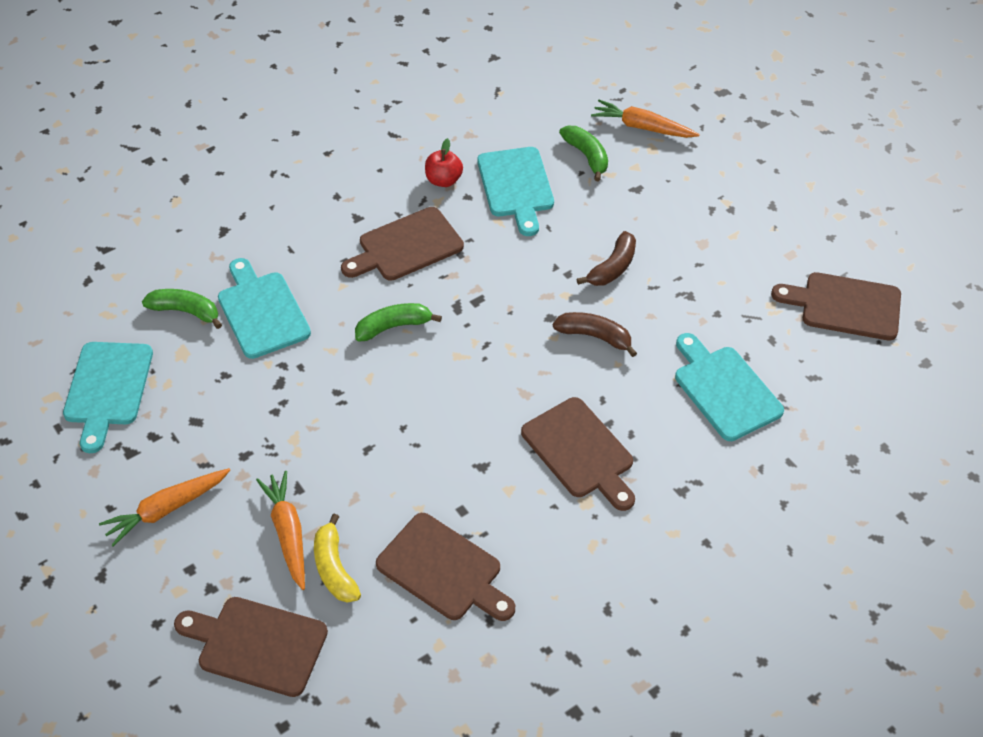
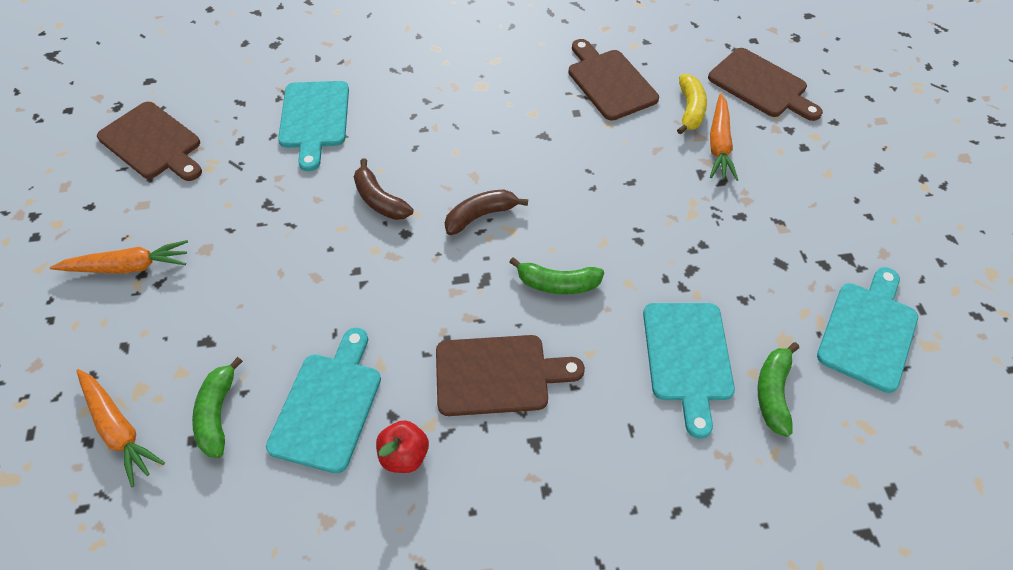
camera: 155 degrees left, 5 degrees up
(166, 509) = (818, 196): orange carrot -> orange carrot (128, 266)
(186, 311) = (773, 392): green banana -> green banana turned 60 degrees clockwise
(580, 452) = (461, 117): brown cutting board -> none
(612, 268) = (310, 259): brown banana -> brown banana (481, 215)

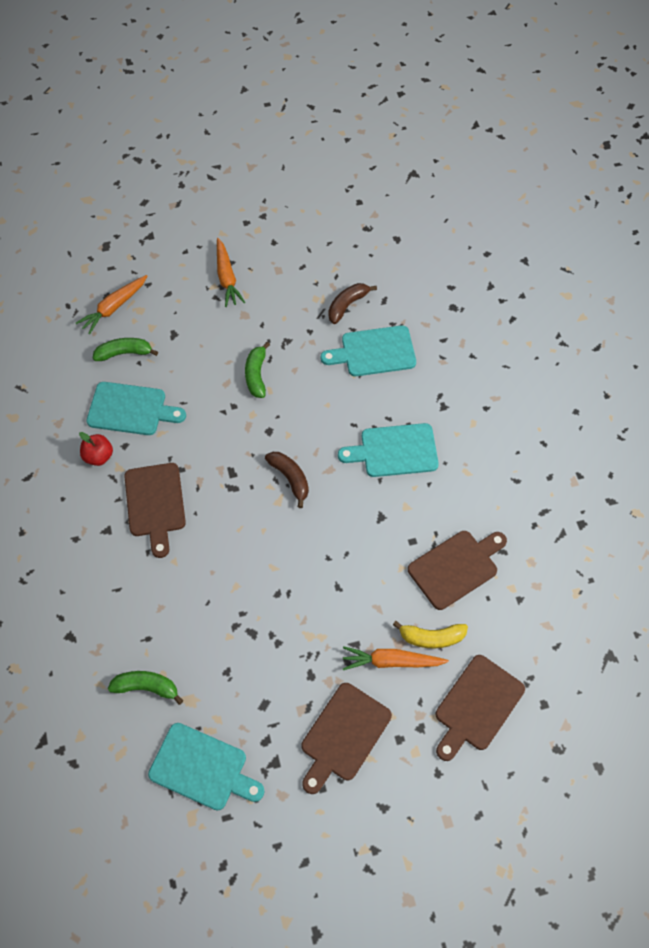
camera: 85 degrees right, 5 degrees up
(153, 143) = (335, 259): brown cutting board -> brown cutting board (343, 735)
(379, 200) = (298, 409): brown banana -> brown banana (347, 305)
(557, 283) = (232, 536): green banana -> green banana (256, 375)
(688, 357) = (173, 628): turquoise cutting board -> turquoise cutting board (394, 451)

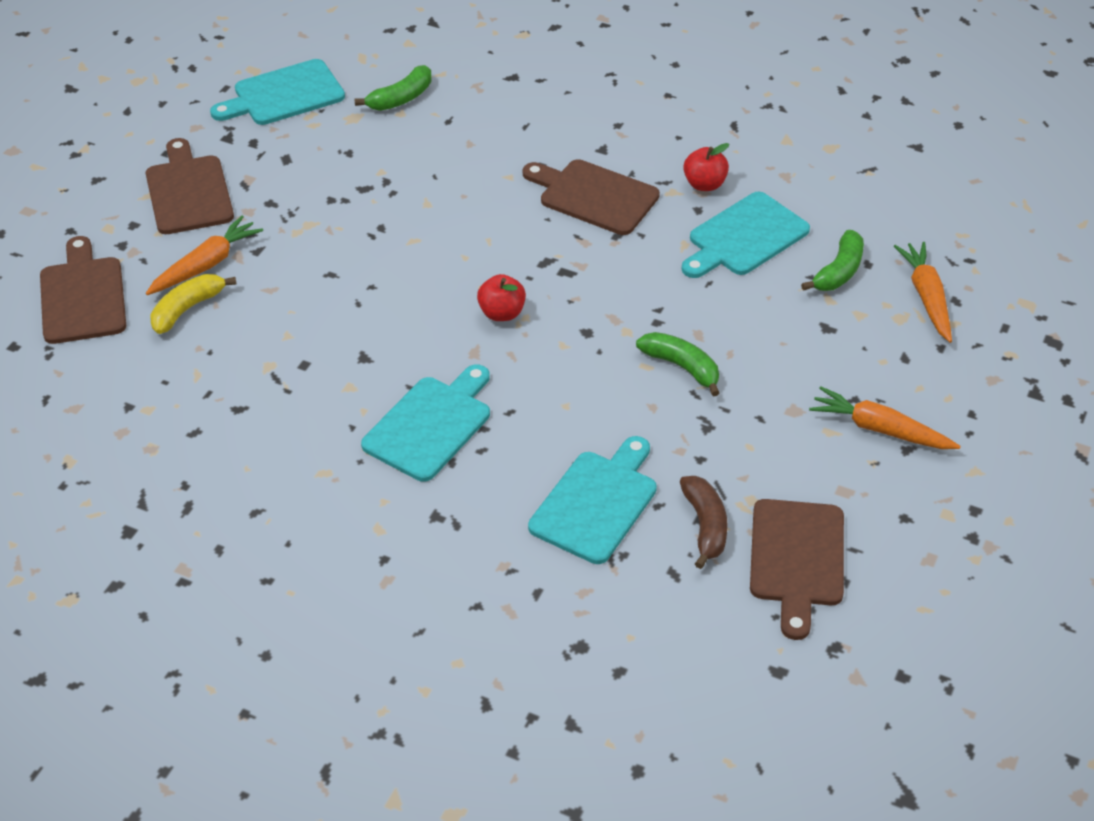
camera: 130 degrees right, 15 degrees down
(290, 479) = (502, 313): brown banana -> red apple
(456, 567) = (229, 379): brown cutting board -> brown cutting board (797, 559)

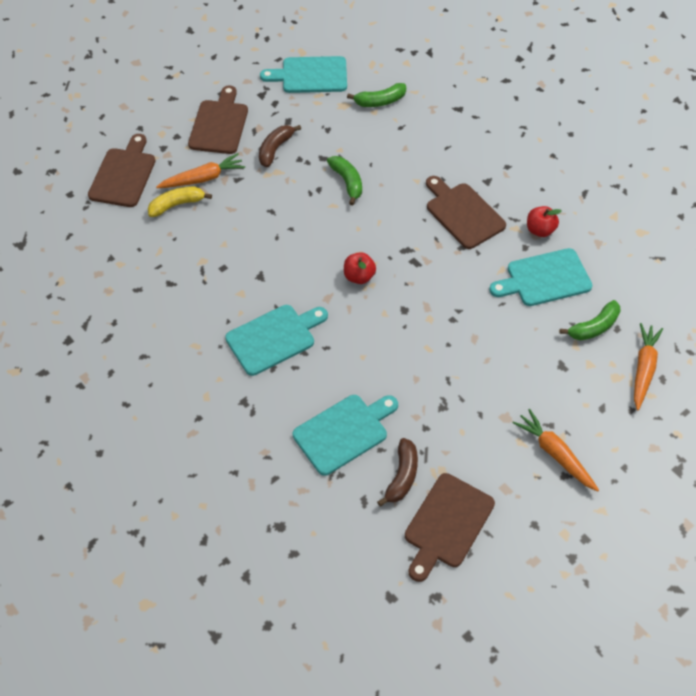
camera: 25 degrees right, 10 degrees up
(289, 197) = (275, 149): none -> brown banana
(682, 367) = (450, 358): green banana -> green banana (347, 182)

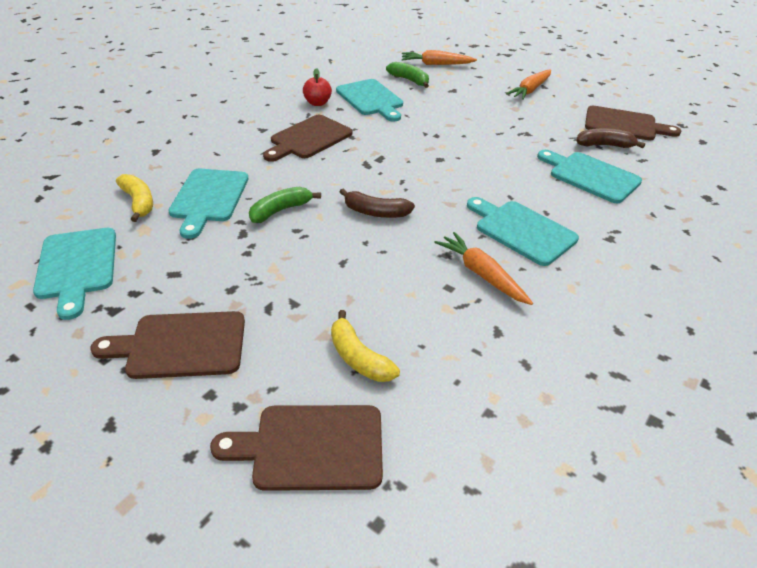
camera: 105 degrees left, 15 degrees down
(203, 178) = (299, 339): orange carrot -> orange carrot (481, 274)
(275, 149) = (230, 276): brown banana -> brown banana (375, 212)
(359, 276) = (413, 187): red apple -> none
(376, 140) = (209, 198): none -> turquoise cutting board
(380, 101) = (139, 202): green banana -> yellow banana

